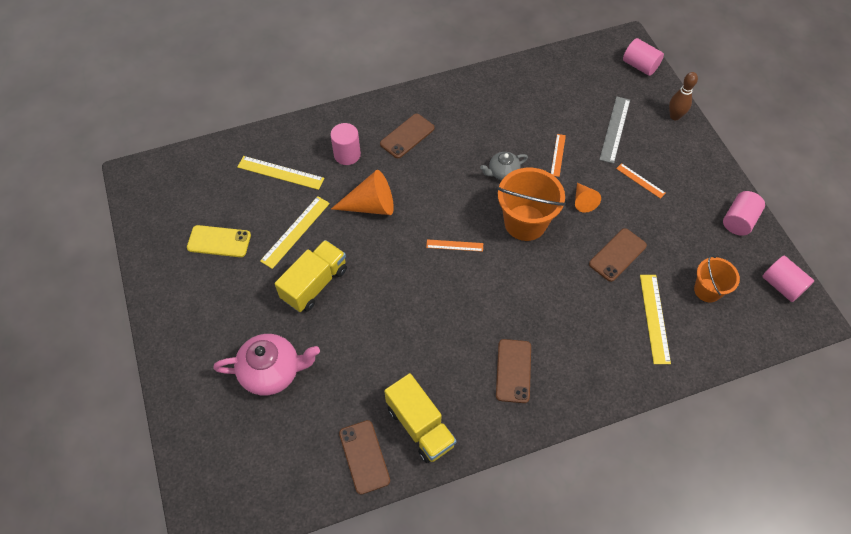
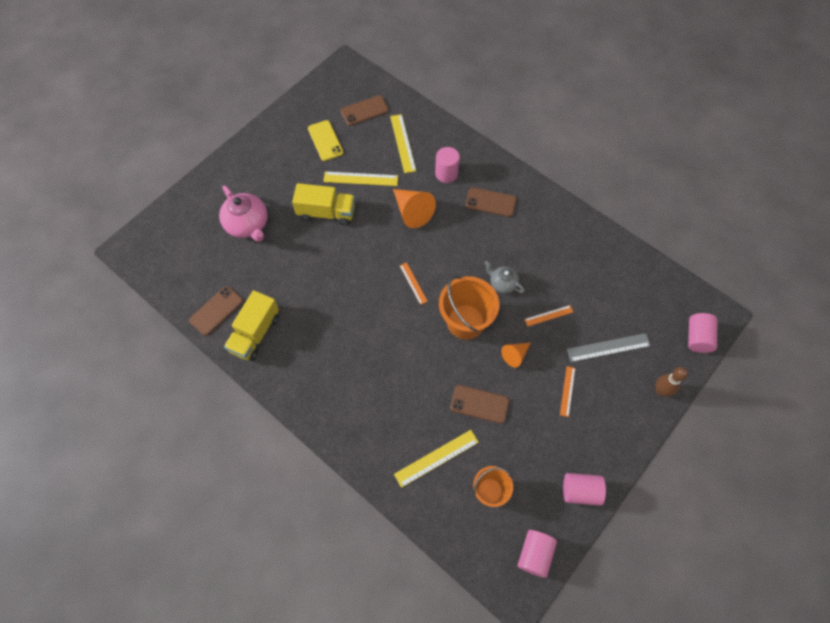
camera: 60 degrees right, 5 degrees up
(513, 371) = (331, 374): brown phone -> brown phone (364, 111)

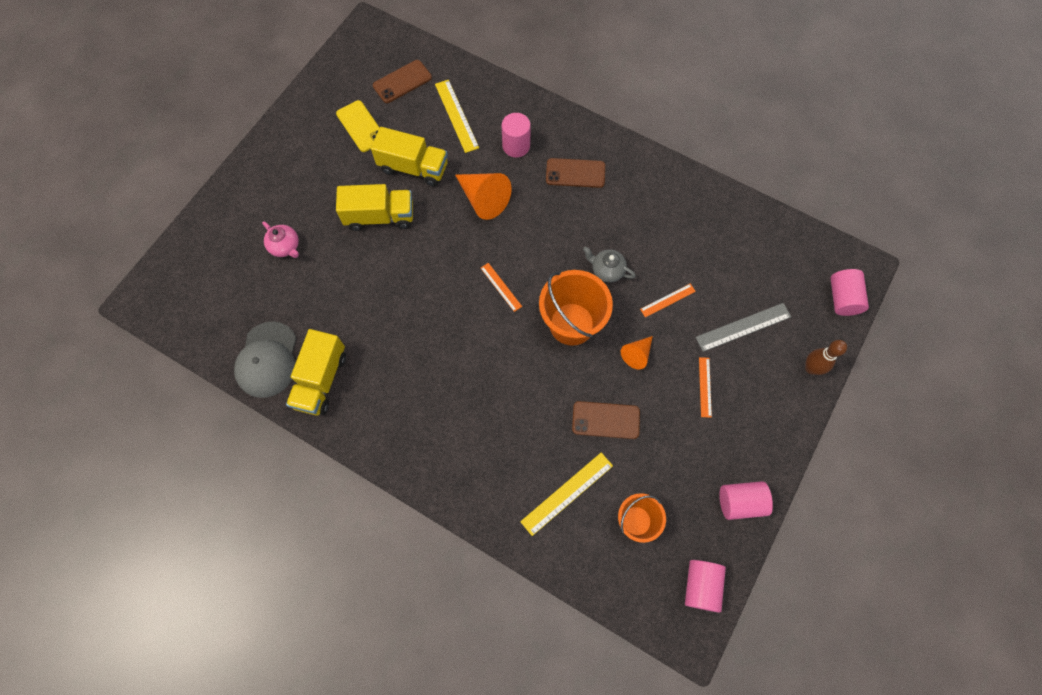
camera: 10 degrees left, 5 degrees up
(216, 310) = (267, 360): brown phone -> grey cap
(248, 225) = (285, 246): pink teapot -> pink teapot, size x0.58
(360, 179) = (413, 168): yellow ruler -> yellow truck

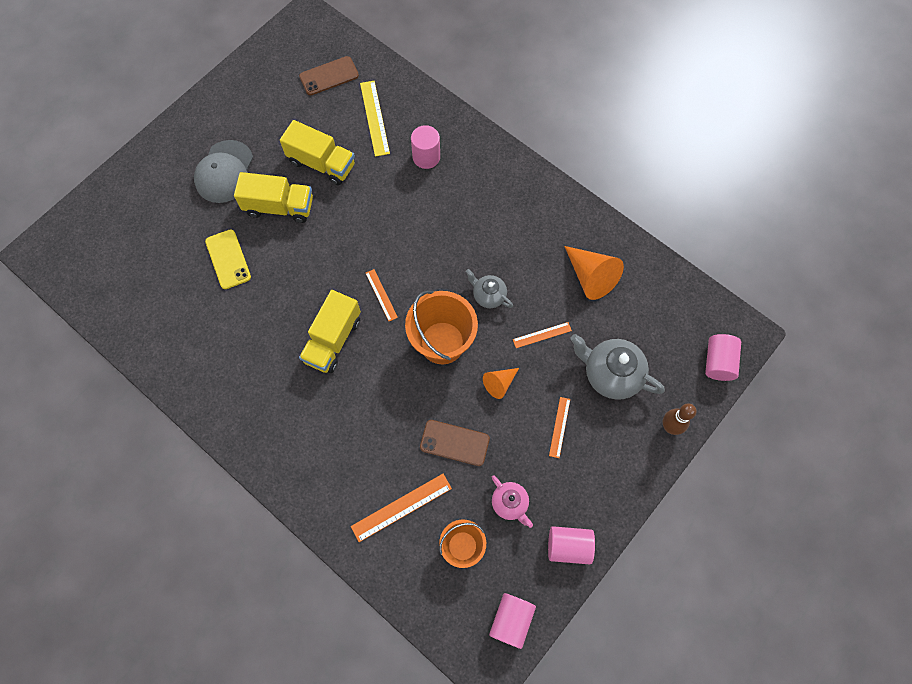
camera: 10 degrees right, 0 degrees up
(267, 360) = (144, 329): grey cap -> grey cap (224, 172)
(285, 246) = (183, 222): pink teapot -> pink teapot (510, 503)
(321, 380) = (191, 357): yellow truck -> yellow truck (333, 340)
(361, 126) = (280, 115): yellow phone -> yellow phone (228, 259)
(483, 199) = (383, 205): orange cone -> orange cone (590, 277)
(567, 493) = (401, 507): yellow ruler -> orange ruler
(575, 173) = (478, 193): brown phone -> none
(743, 327) = (611, 374): grey ruler -> grey teapot

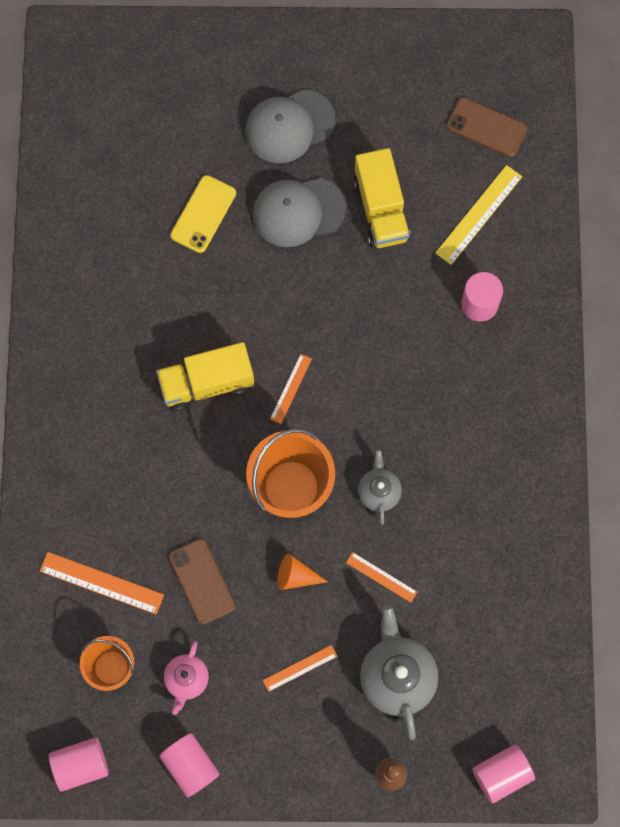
camera: 50 degrees right, 5 degrees up
(279, 207) = (298, 211): yellow truck -> grey cap
(590, 277) = (487, 576): orange cone -> none

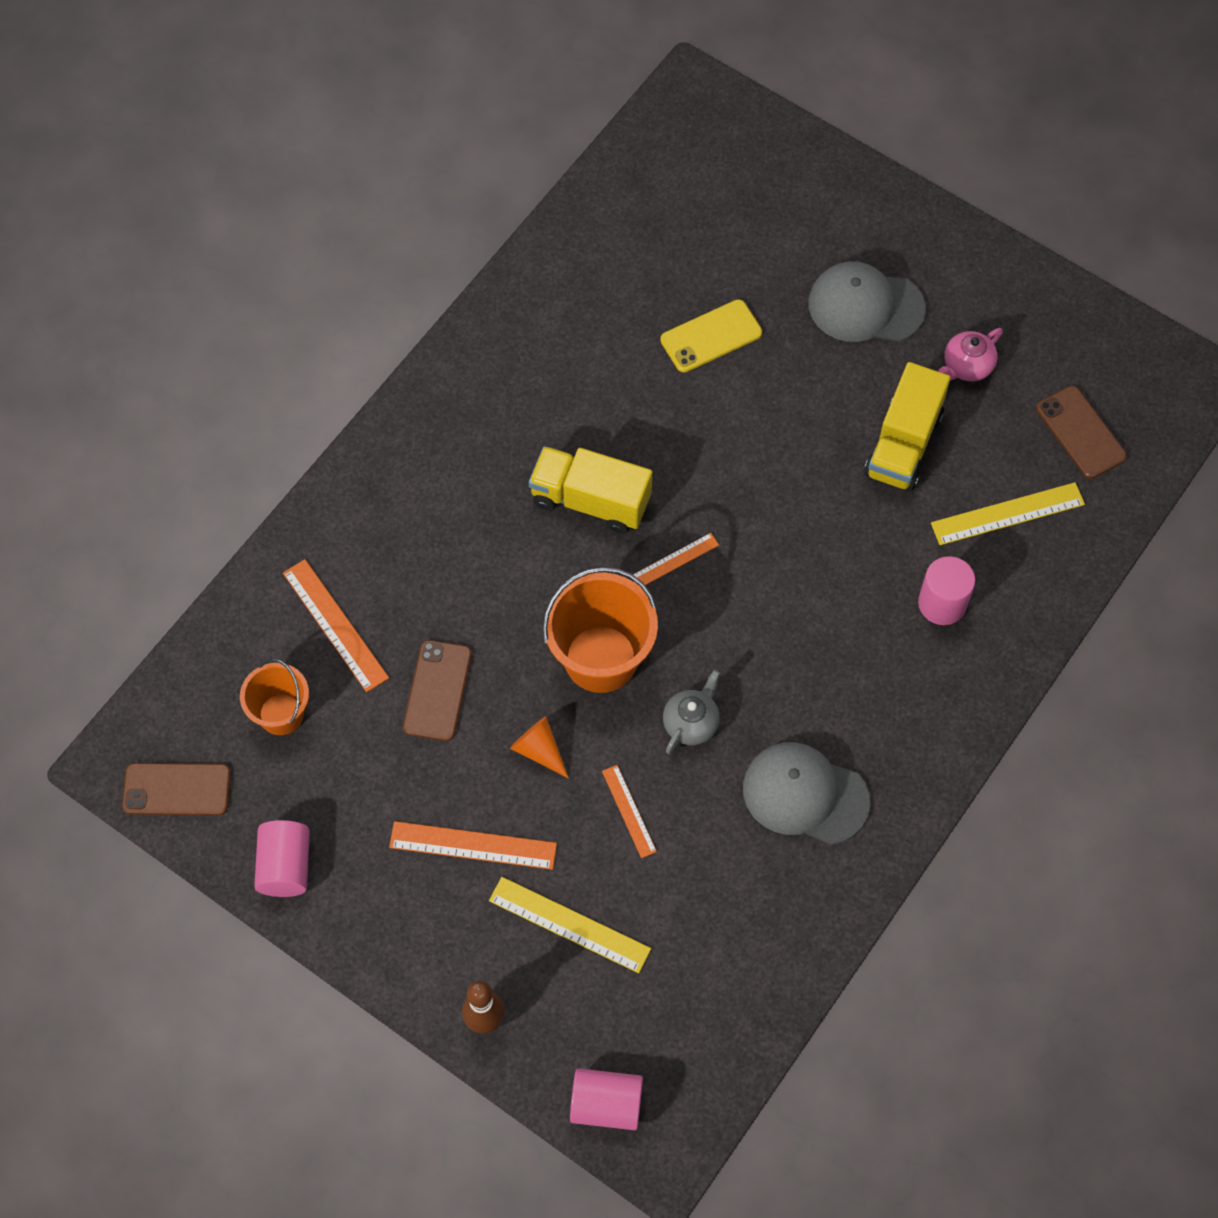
camera: 35 degrees right, 10 degrees down
(81, 765) = (177, 789): pink cylinder -> brown phone
(186, 679) = (347, 777): pink teapot -> pink teapot (967, 366)
(298, 211) = (813, 393): grey cap -> grey cap (805, 795)
(300, 668) = (473, 845): orange ruler -> orange ruler, size x1.65
(397, 677) = (569, 924): grey teapot -> yellow ruler

